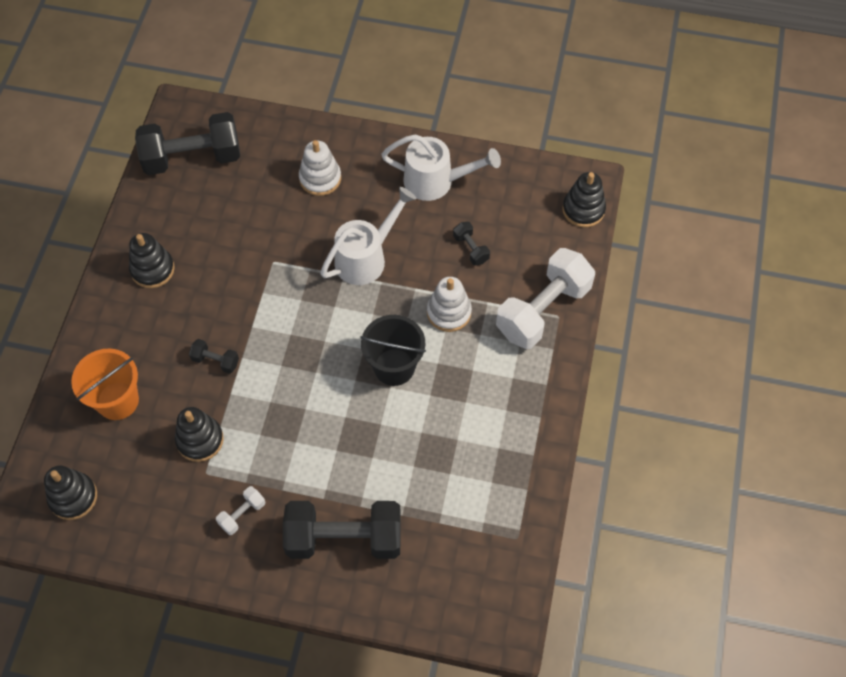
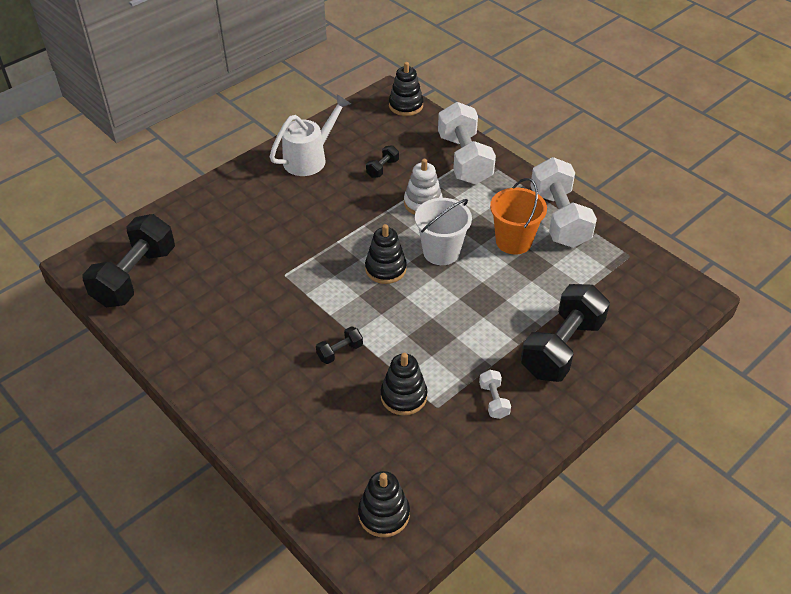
camera: 55 degrees left, 15 degrees down
(118, 401) = (317, 436): orange bucket -> orange bucket (513, 241)
(152, 269) = (213, 352): black stacking toy -> black stacking toy (385, 269)
(320, 178) = (240, 214): white stacking toy -> none
(366, 257) = (335, 222): white watering can -> none
(394, 367) = (441, 252): black bucket -> white bucket
(471, 249) = (382, 168): black dumbbell -> black dumbbell turned 60 degrees counterclockwise
(522, 444) = (559, 218): none -> white dumbbell

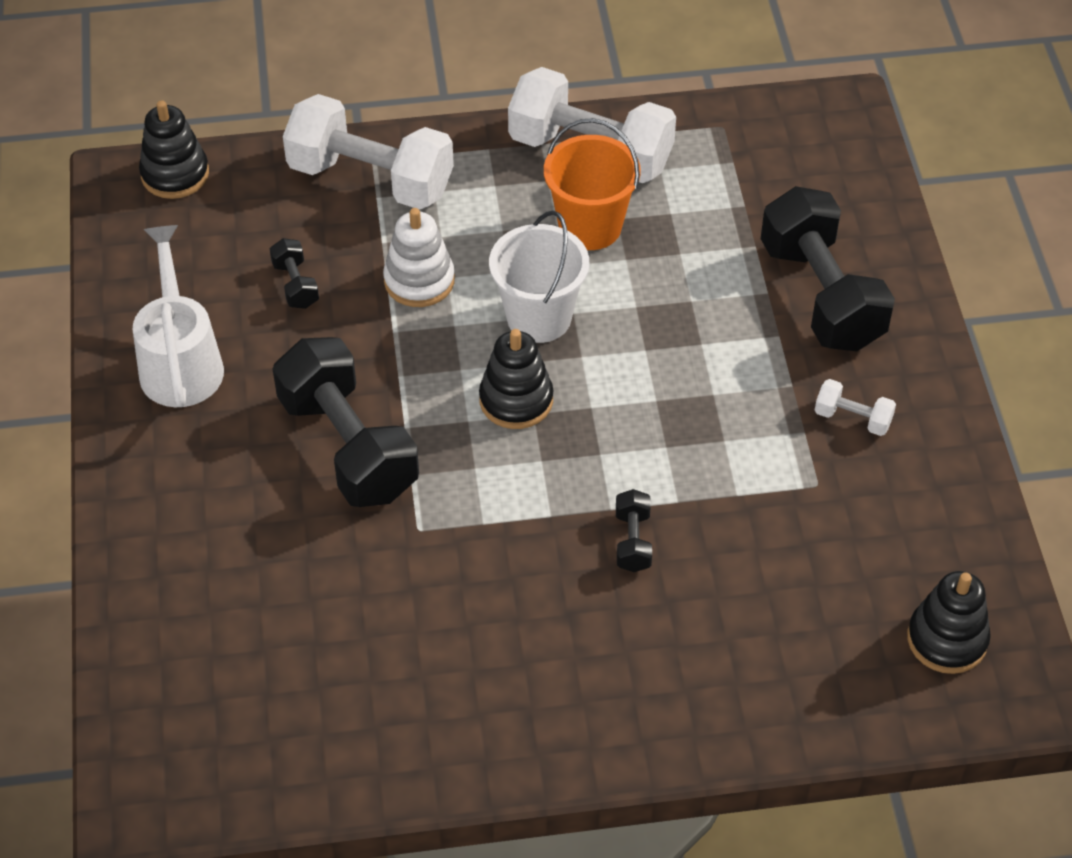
camera: 55 degrees left, 5 degrees up
(135, 276) = (245, 733): black dumbbell -> black dumbbell (348, 446)
(403, 396) = (771, 511): black stacking toy -> none

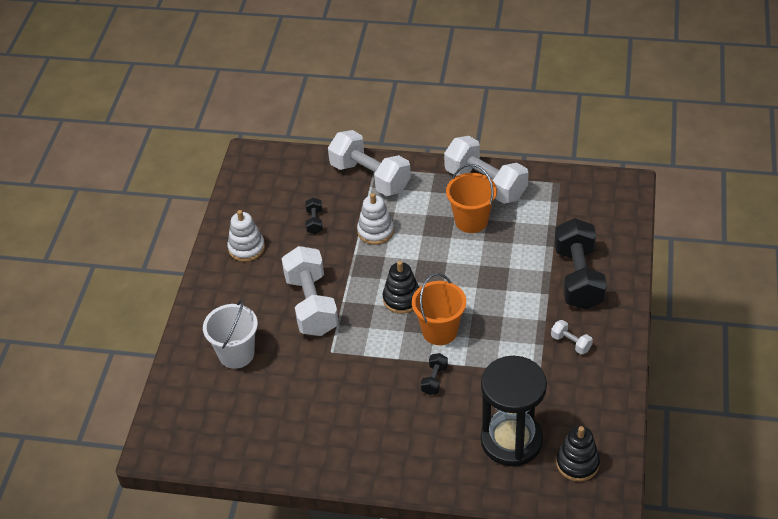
camera: 20 degrees right, 5 degrees down
(175, 174) = (276, 158): black stacking toy -> none
(180, 362) = (246, 248): white watering can -> white stacking toy
(348, 446) = (311, 305): black dumbbell -> white dumbbell
(539, 317) = (428, 261): white bucket -> white bucket (236, 354)
(608, 446) = (439, 331): none -> orange bucket
(815, 624) = (511, 440): none -> black hourglass

